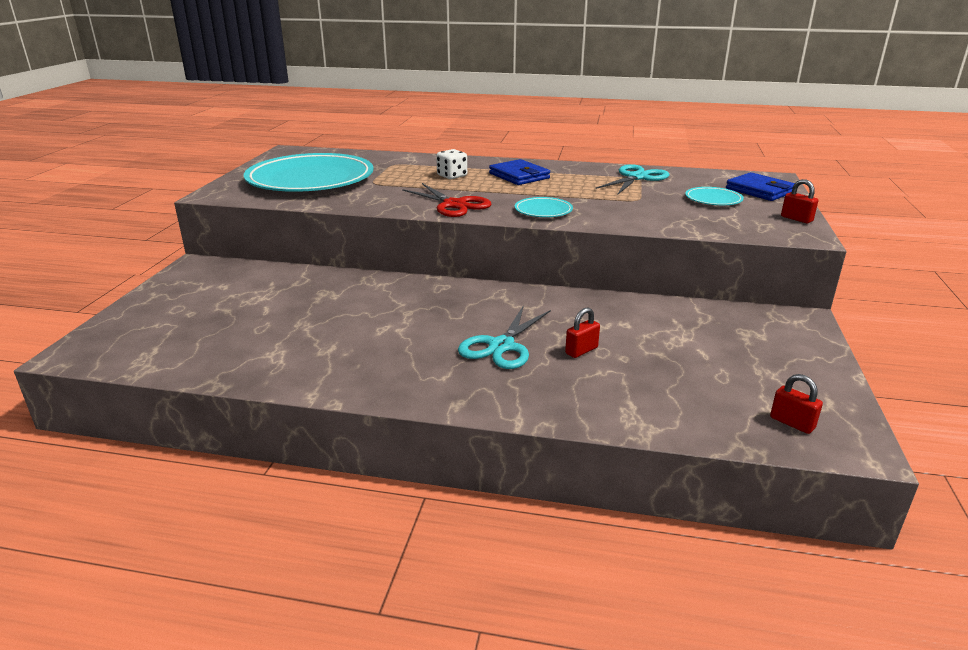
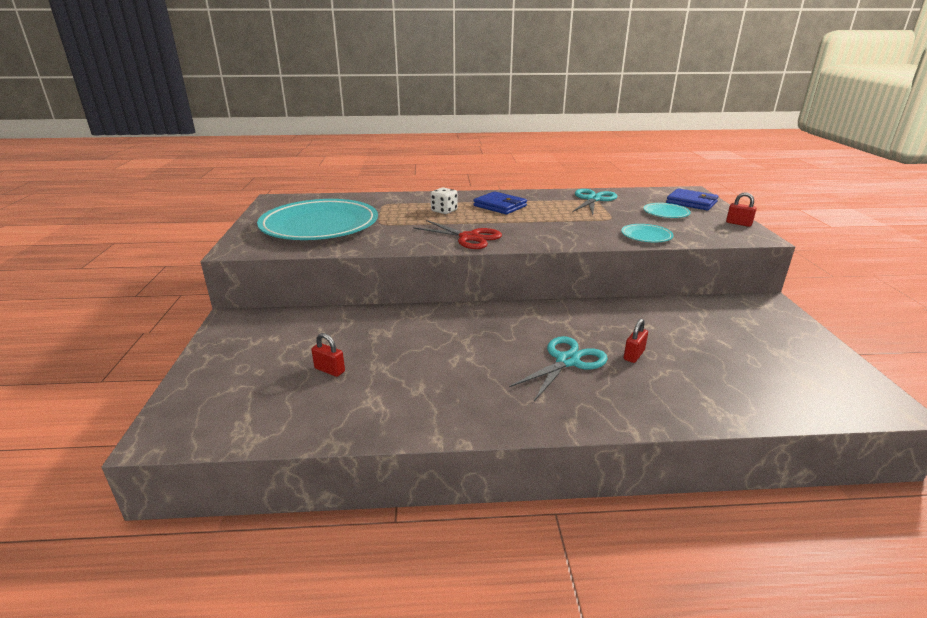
camera: 15 degrees left, 0 degrees up
(501, 346) = (567, 361): turquoise scissors -> turquoise scissors turned 150 degrees counterclockwise
(543, 210) = (547, 235): turquoise plate -> turquoise plate (646, 236)
(792, 423) = (832, 393): red padlock -> red padlock (329, 370)

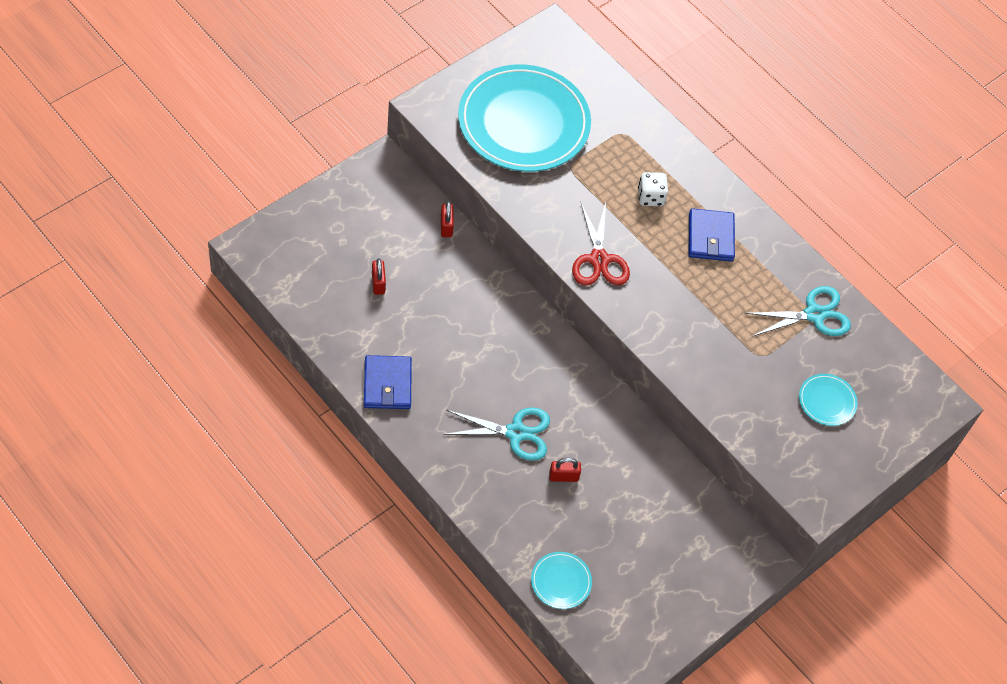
camera: 45 degrees right, 30 degrees up
(646, 236) = (733, 405): turquoise plate -> turquoise plate (561, 581)
(691, 202) = (892, 416): blue wallet -> blue wallet (387, 384)
(738, 223) = (849, 480): red padlock -> red padlock (446, 226)

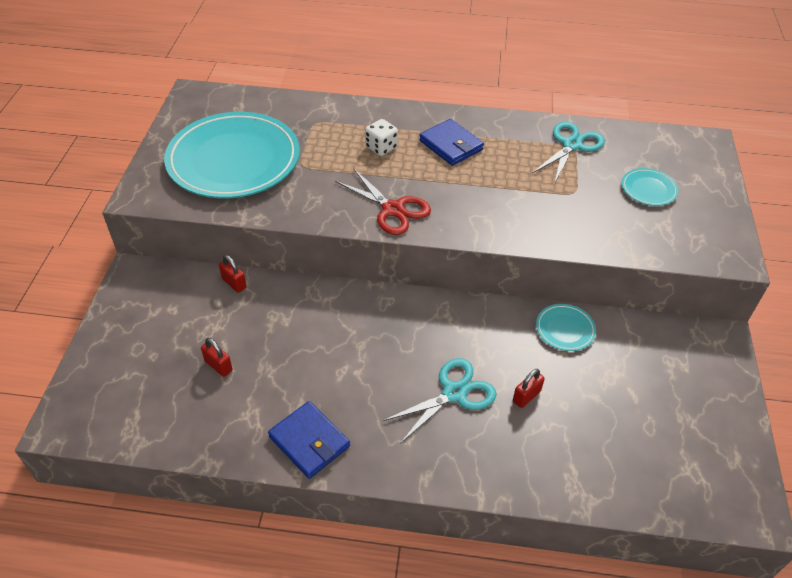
camera: 35 degrees left, 10 degrees down
(561, 581) = (622, 483): turquoise plate -> turquoise plate (565, 329)

